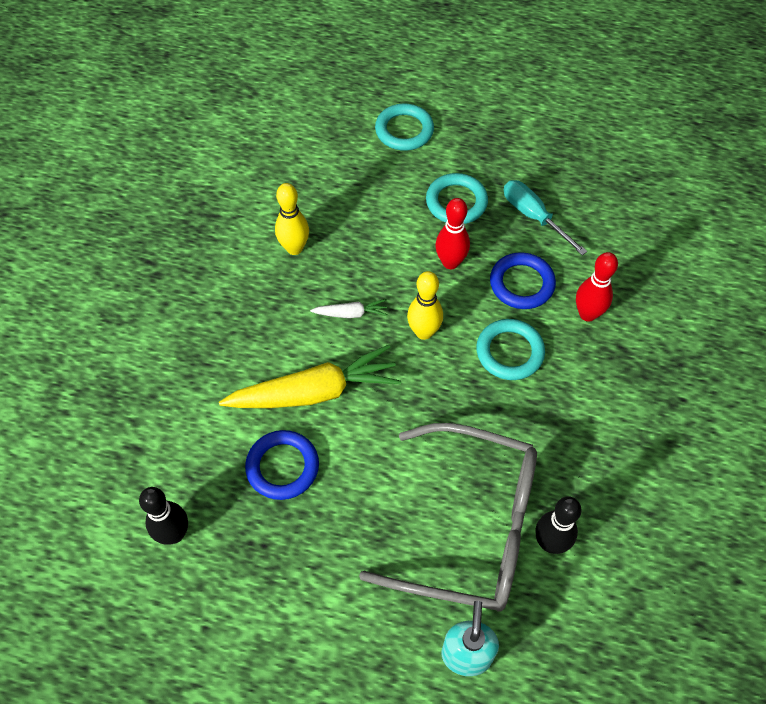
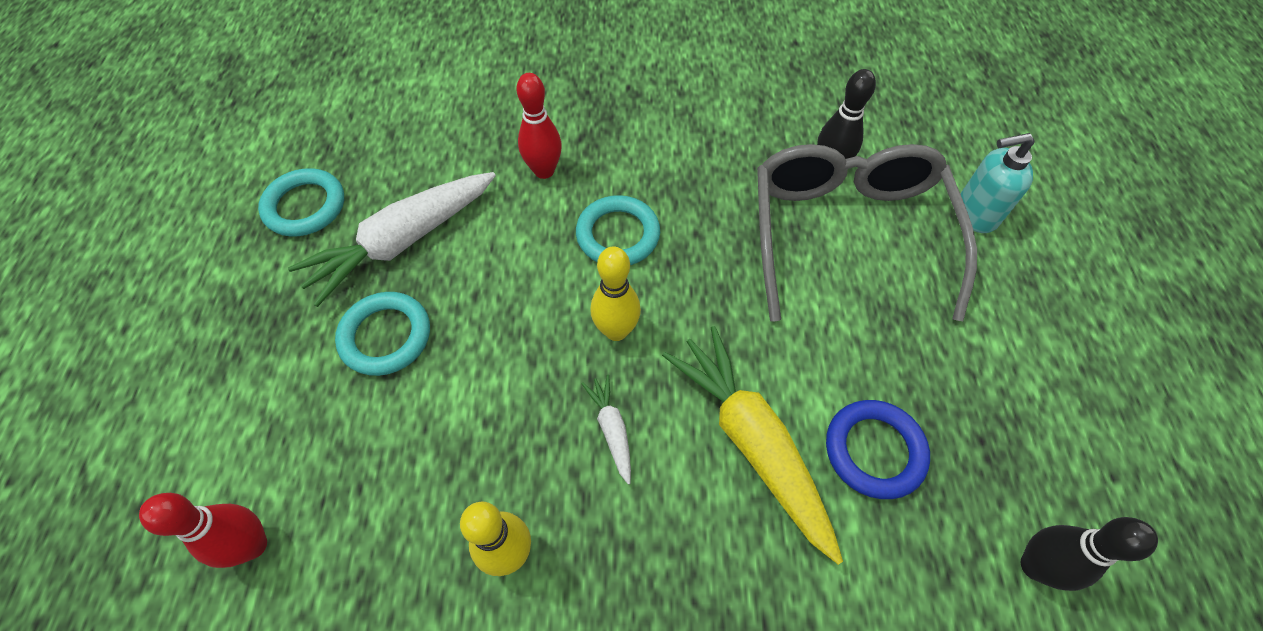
camera: 105 degrees left, 0 degrees up
(404, 130) = (236, 442): turquoise ring -> turquoise ring (305, 206)
(450, 262) = (496, 322): red bowling pin -> red bowling pin (253, 545)
(521, 284) = (514, 238): blue ring -> none
(533, 216) = (403, 242): turquoise screwdriver -> white carrot

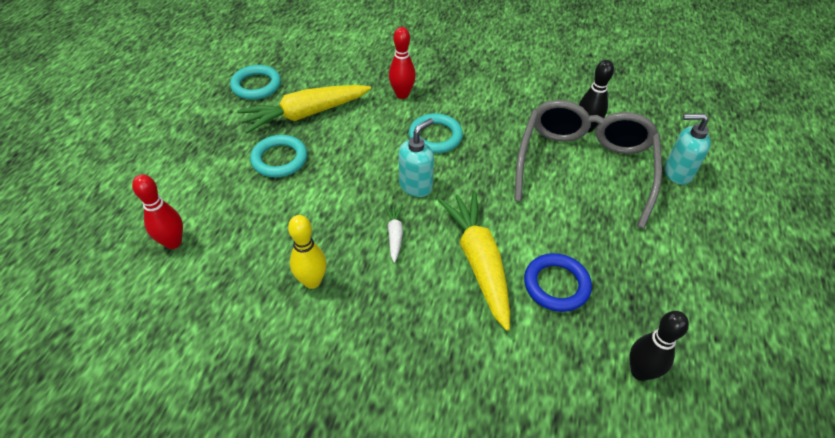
camera: 15 degrees right, 10 degrees down
(403, 242) = (305, 114): white carrot -> yellow carrot
(616, 330) = (416, 186): yellow bowling pin -> turquoise soap dispenser

